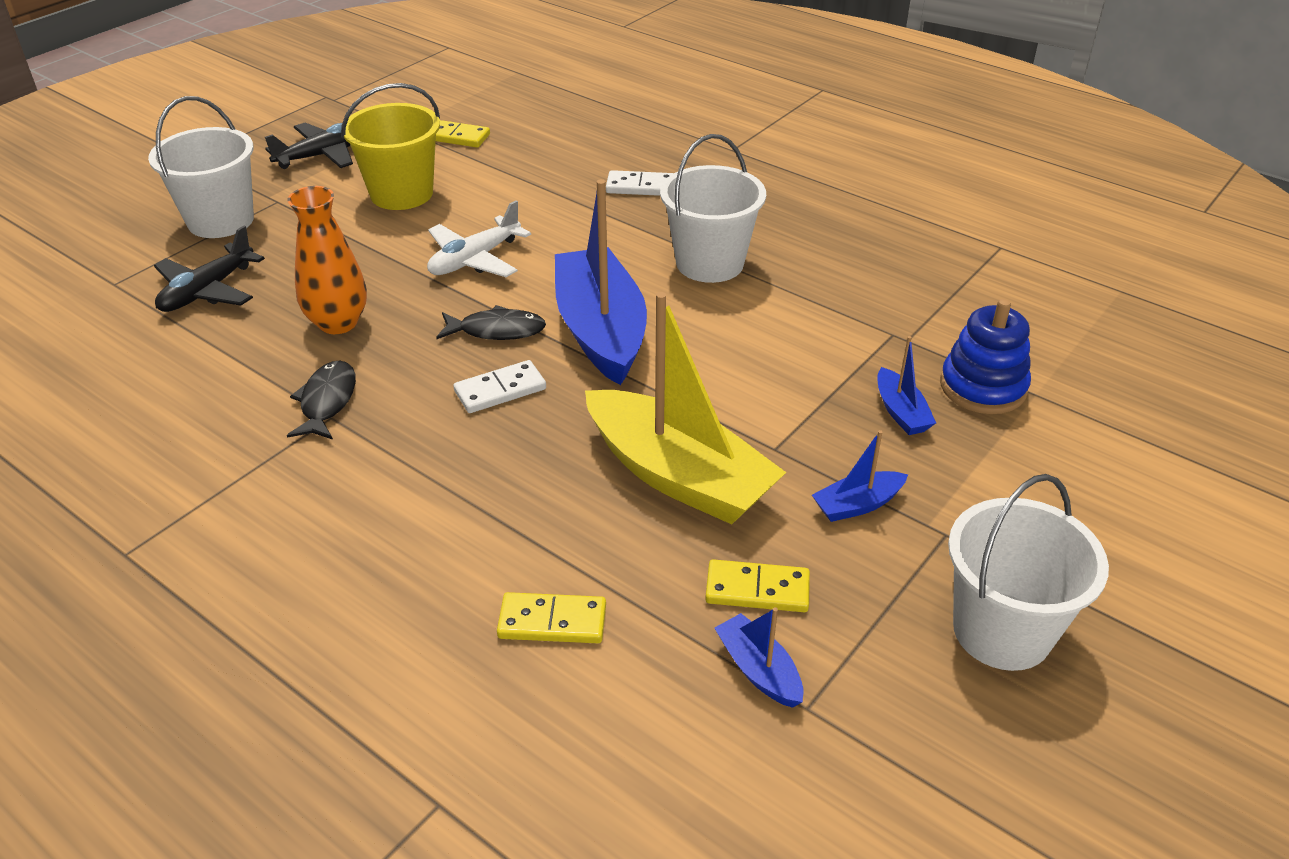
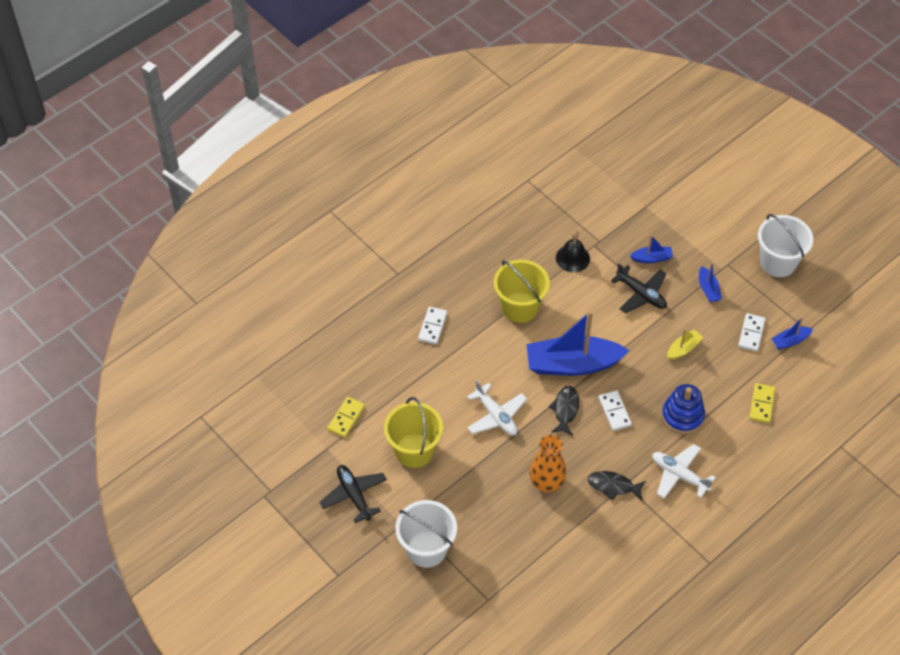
camera: 80 degrees left, 15 degrees up
(208, 291) = (504, 549): black plane -> black plane (641, 294)
(350, 491) = (679, 475): none -> white plane
(678, 476) = (683, 349): yellow boat -> yellow boat, size x0.44
(709, 263) = (520, 307): white bucket -> yellow bucket
(757, 589) = (751, 333): yellow domino -> white domino
(848, 311) = (572, 258): none -> black bell
(983, 387) = (638, 223): blue stacking toy -> blue stacking toy (682, 416)

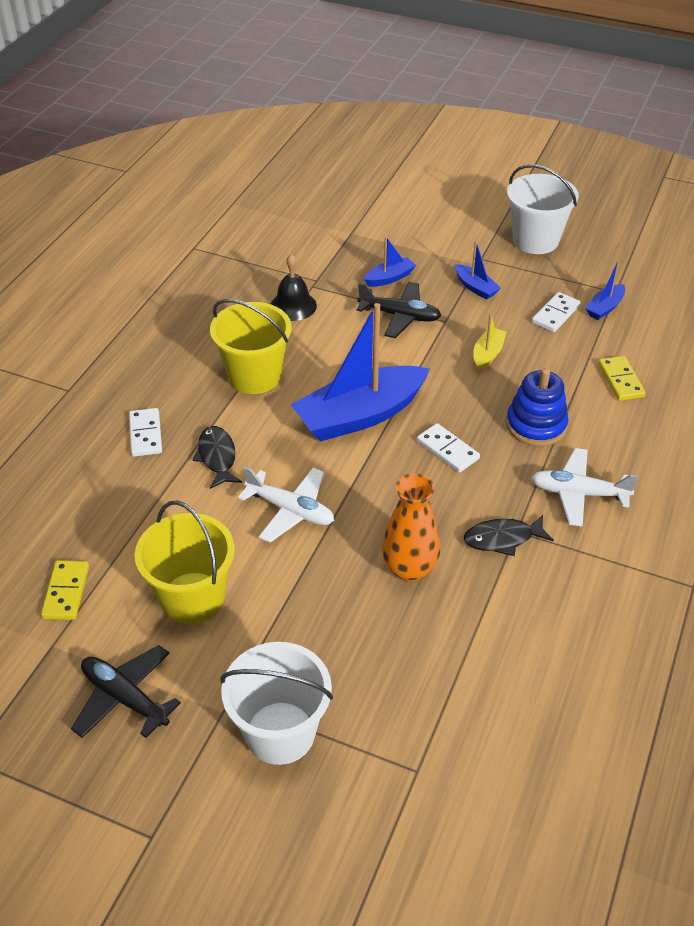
camera: 25 degrees left, 10 degrees down
(565, 409) = (381, 470): black fish -> black fish (217, 457)
(751, 333) = (555, 314): white domino -> white domino turned 45 degrees clockwise

